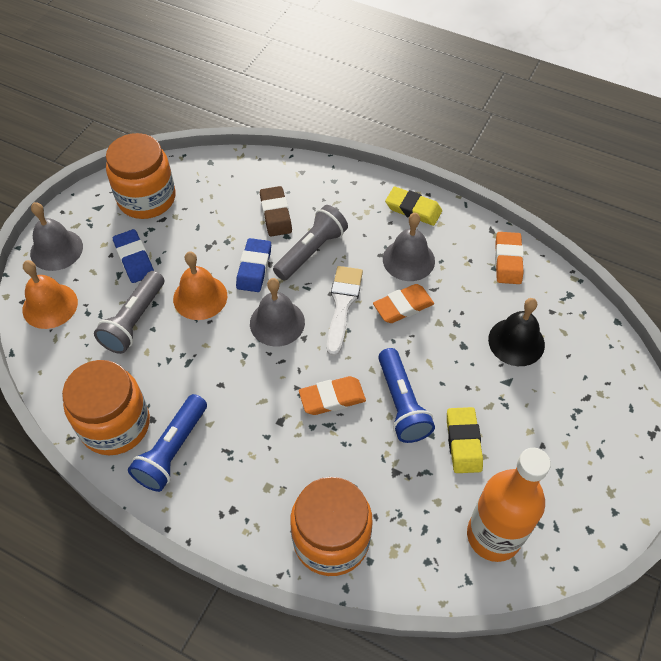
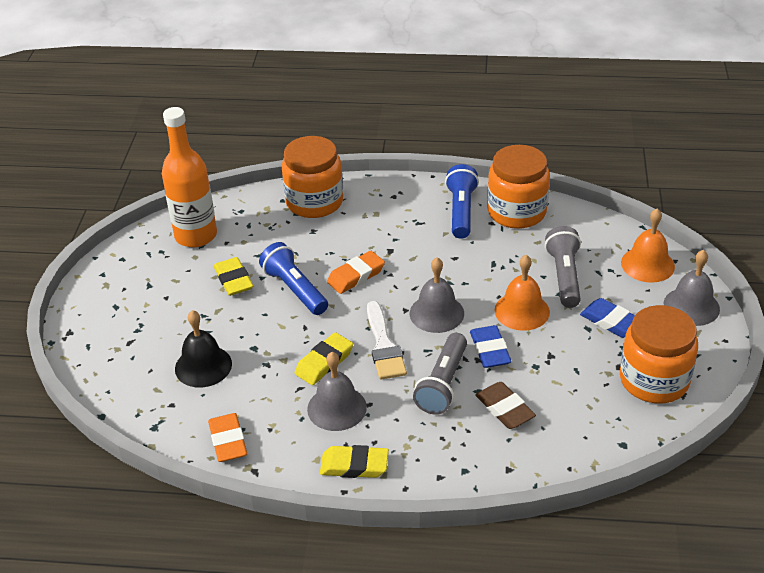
camera: 160 degrees right, 15 degrees down
(403, 306) = (324, 362): orange eraser -> yellow eraser

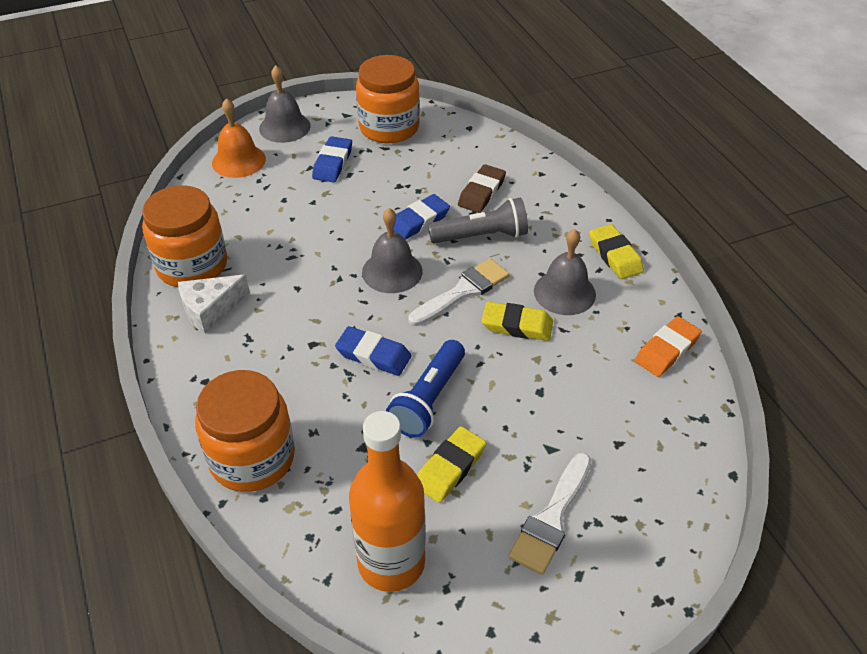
camera: 120 degrees left, 5 degrees up
(159, 310) = (551, 518): none -> white brush
(203, 366) = (598, 422): black bell -> none
(356, 276) = (373, 355): orange eraser -> blue eraser
(461, 211) = (210, 309): blue flashlight -> white cheese
(522, 311) = (352, 217): orange bell -> none
(564, 276) = (285, 205): grey flashlight -> none

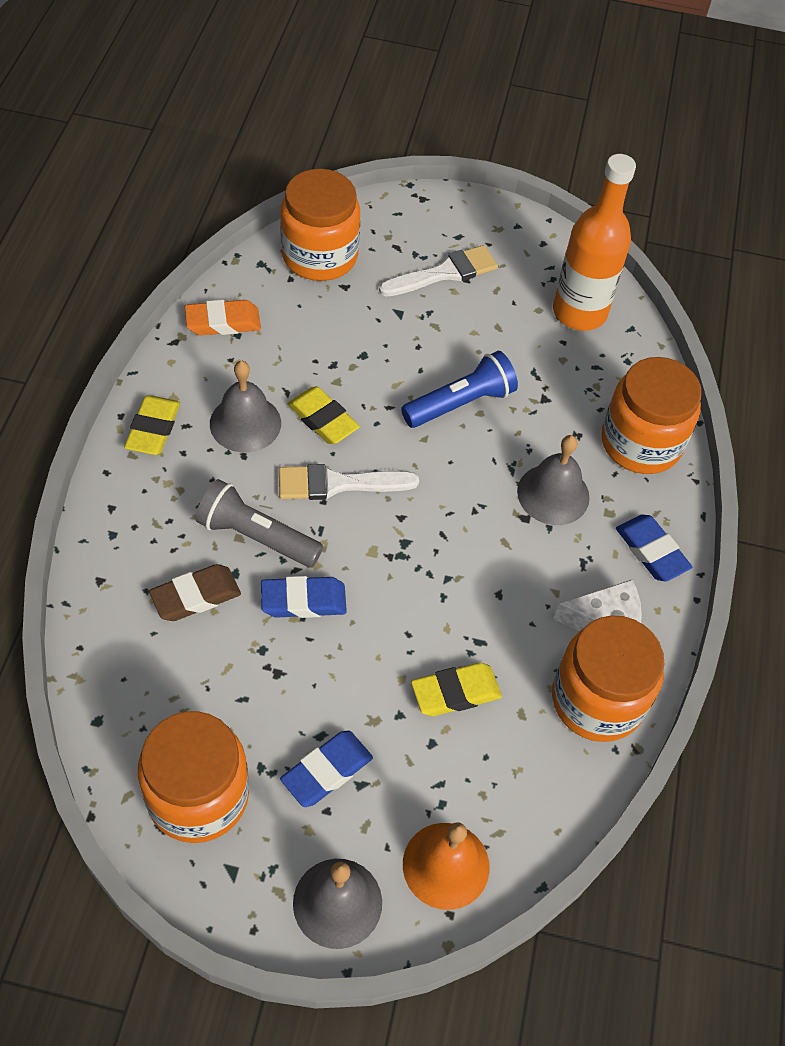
camera: 150 degrees left, 10 degrees up
(373, 355) = (476, 471): blue eraser -> blue eraser (651, 551)
(392, 271) = (387, 552): grey bell -> grey bell (553, 494)
(450, 468) = (488, 344): yellow eraser -> yellow eraser (455, 692)
(670, 459) = (319, 256): none -> orange jar

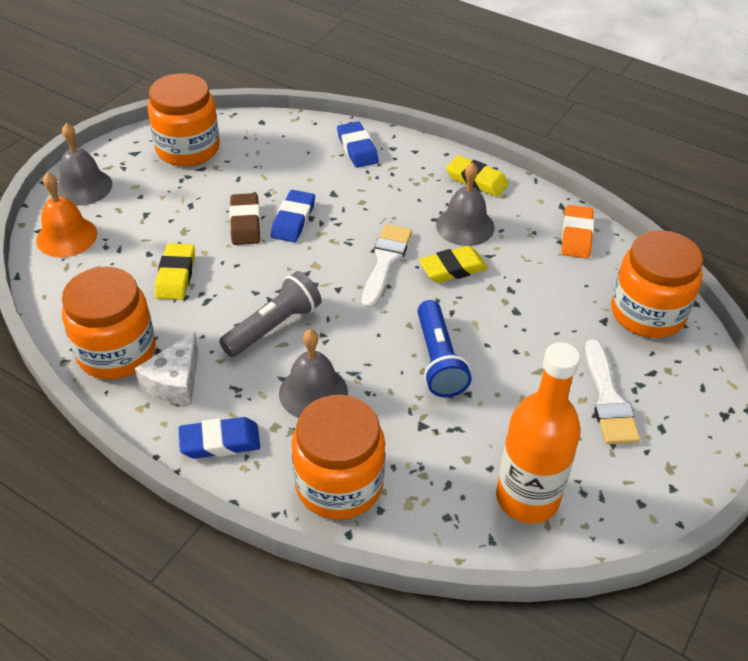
camera: 115 degrees right, 10 degrees down
(195, 596) = (325, 173): brown eraser -> brown eraser (245, 223)
(256, 536) = (358, 210): grey flashlight -> grey flashlight (273, 326)
(326, 771) = (165, 202): blue eraser -> blue eraser (357, 148)

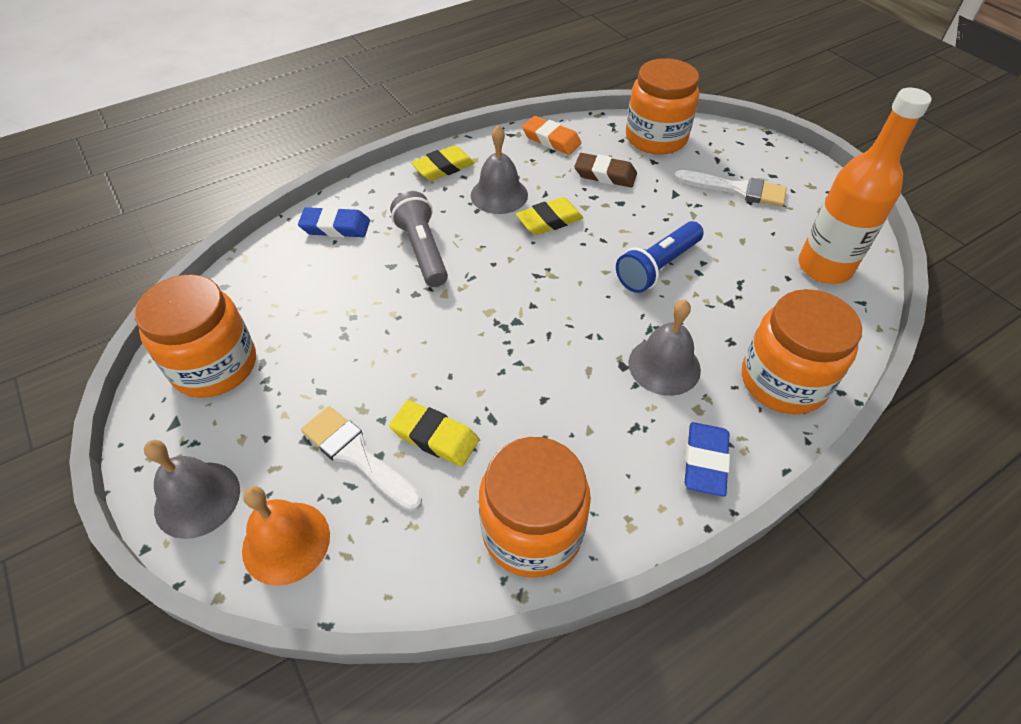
camera: 65 degrees left, 5 degrees up
(175, 382) = (604, 481): white cheese -> none
(245, 223) = (388, 349): brown eraser -> brown eraser (605, 174)
(273, 326) = (561, 370): grey flashlight -> grey flashlight (422, 251)
(293, 220) = (410, 308): blue eraser -> none
(385, 261) = (514, 260): white brush -> white brush (357, 455)
(438, 360) = (657, 267): blue flashlight -> blue flashlight turned 120 degrees clockwise
(453, 268) = (549, 220): yellow eraser -> yellow eraser turned 60 degrees clockwise

